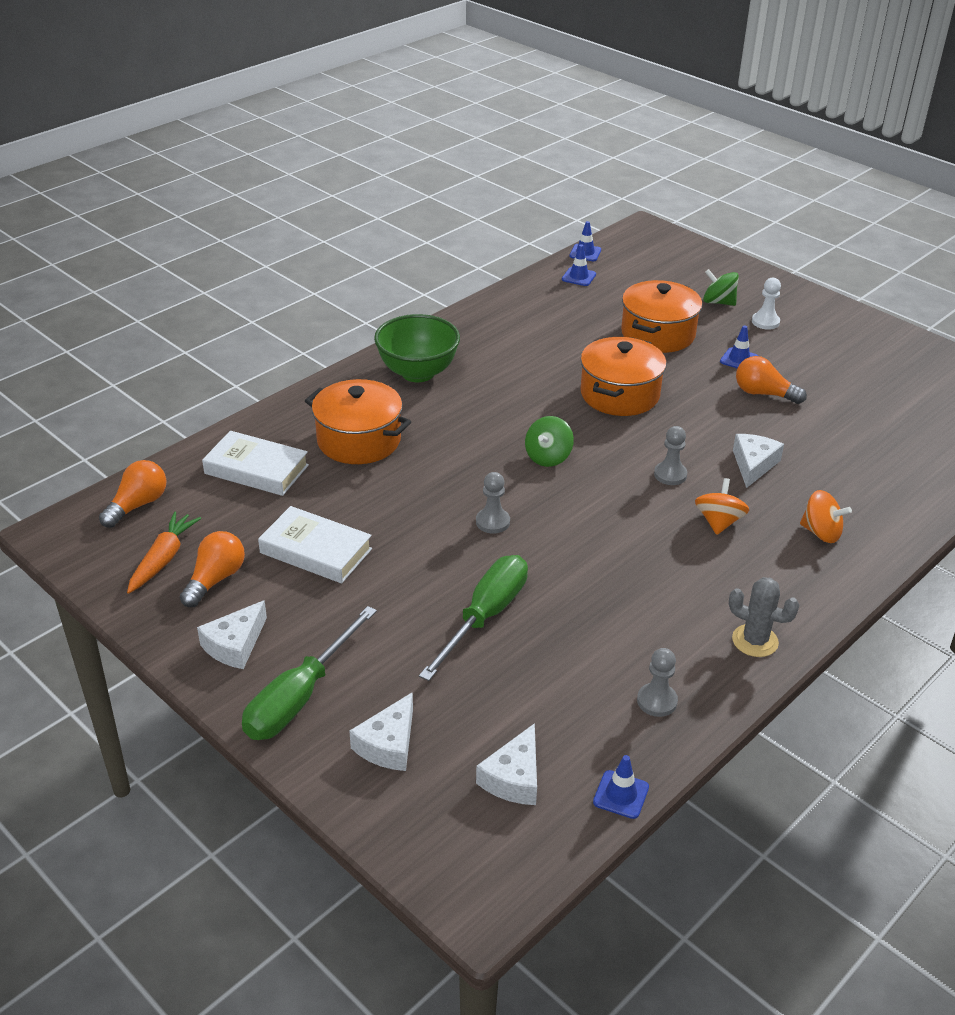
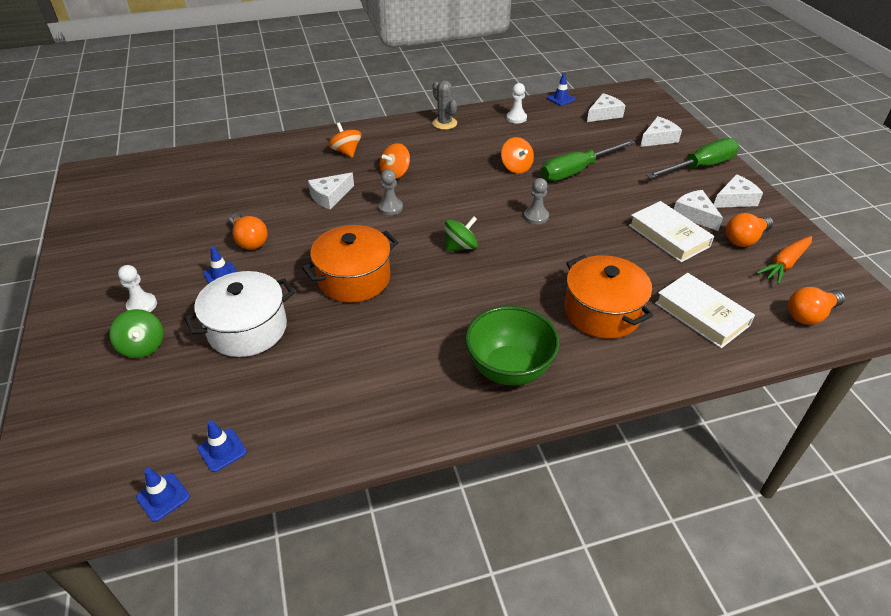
camera: 150 degrees left, 5 degrees up
(289, 595) = (694, 215): none -> white cheese
(574, 591) = (516, 167): none -> orange spinning top
(657, 701) = (516, 118): grey pawn -> white pawn
(658, 334) = (247, 329): orange pot -> white pot

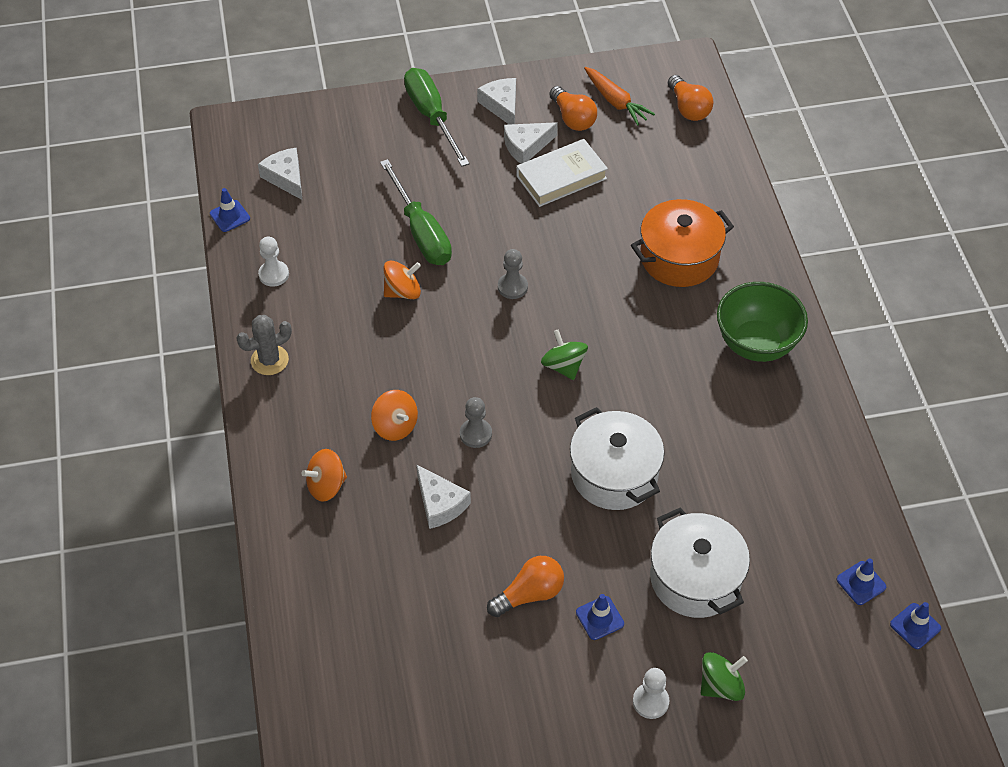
camera: 85 degrees left, 10 degrees up
(354, 279) = (614, 474): orange pot -> white pot
(658, 138) = (360, 138): white cheese -> none
(701, 314) = (685, 183): white book -> none

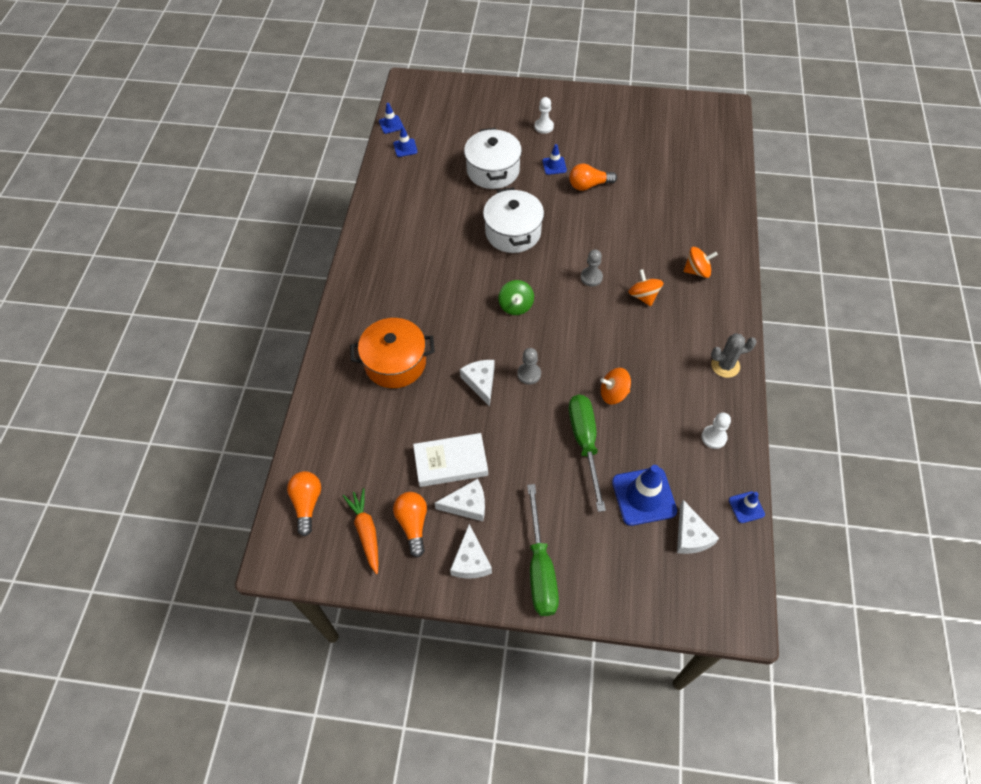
camera: 160 degrees left, 5 degrees up
(342, 199) = (643, 496): none -> blue traffic cone
(440, 503) = (626, 243): white cheese -> white cheese (481, 382)
(721, 685) = (505, 124): green spinning top -> none
(756, 344) = (379, 286): green bowl -> none

